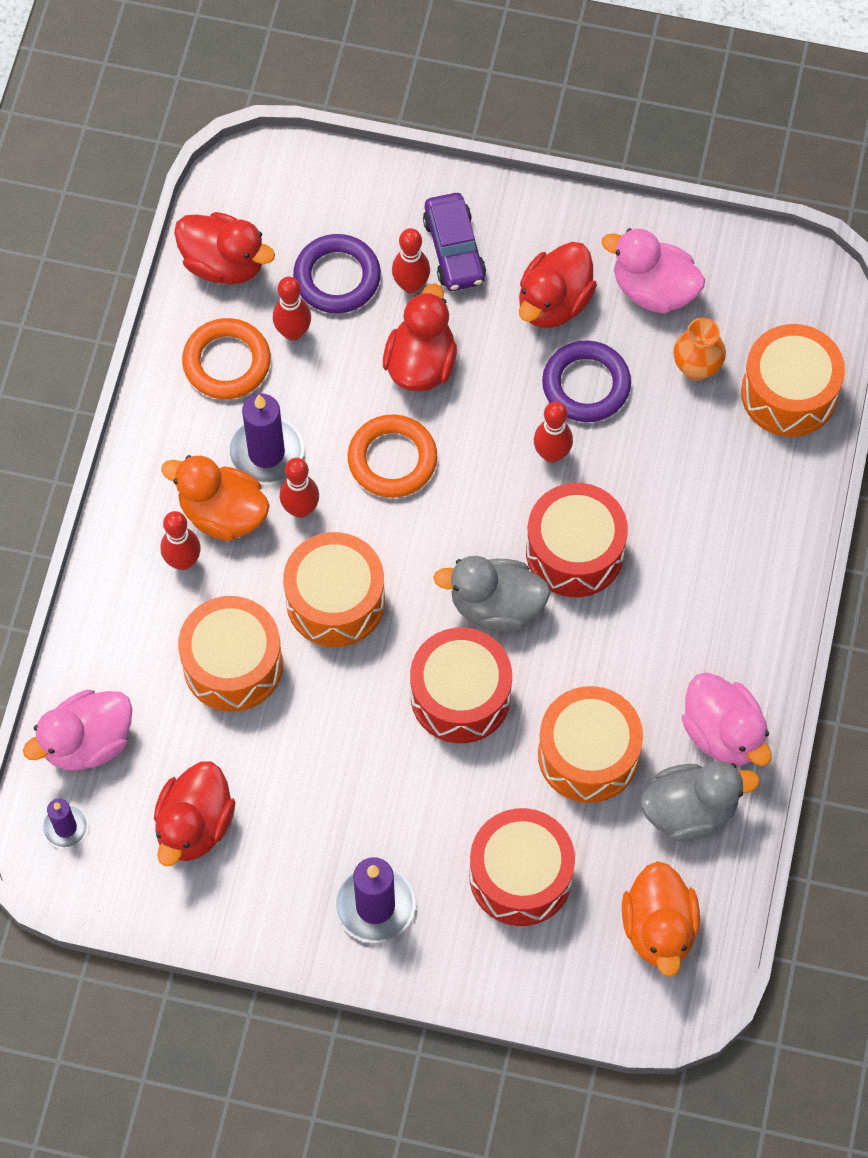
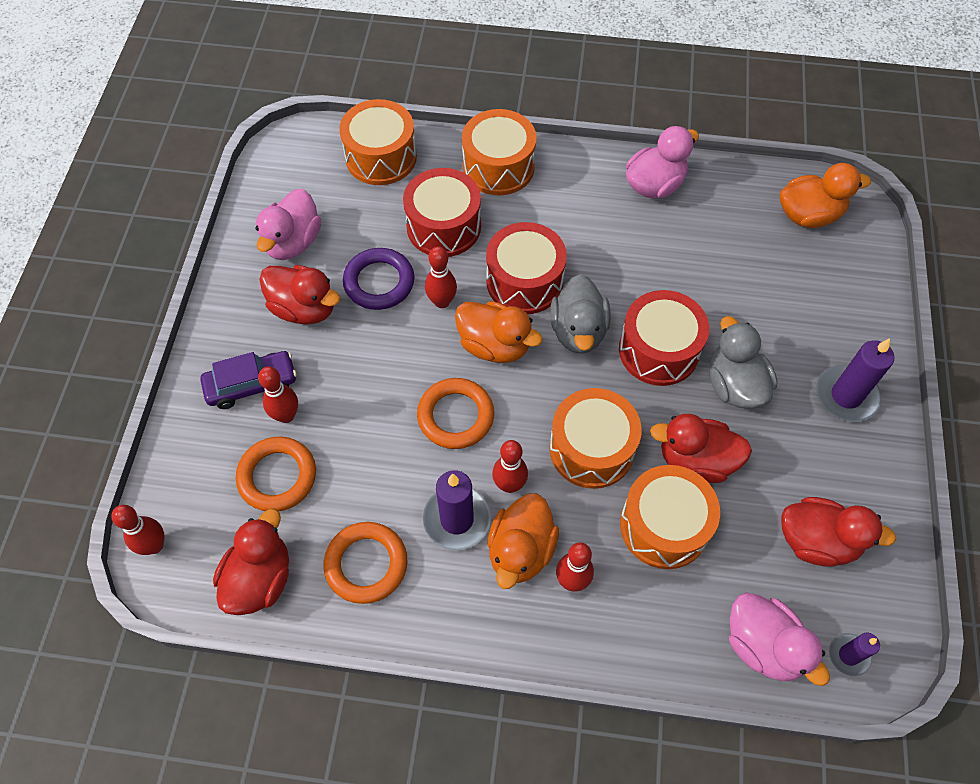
camera: 95 degrees left, 5 degrees down
(293, 332) = (334, 508): red bowling pin -> red bowling pin (154, 545)
(337, 277) = (277, 476): purple ring -> orange ring
(421, 363) = (363, 401): red duck -> red duck (696, 460)
(483, 509) = (494, 345): none -> orange duck
(520, 876) = (794, 300): red drum -> red drum (443, 226)
(588, 754) = (688, 264): orange drum -> orange drum (498, 167)
(690, 810) = (717, 201): grey duck -> grey duck (734, 385)
(696, 367) = (361, 212): orange vase -> none

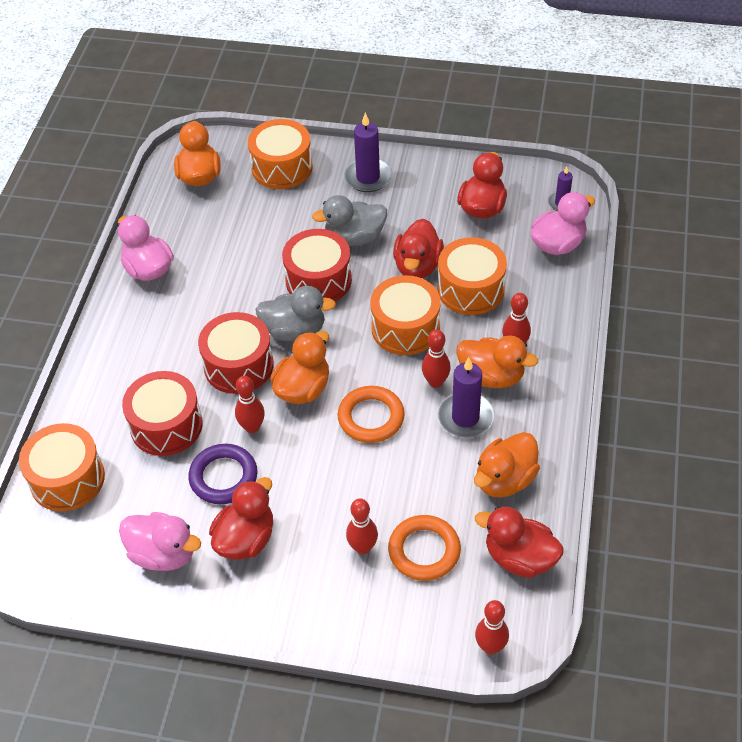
camera: 85 degrees left, 10 degrees down
(252, 385) = (328, 579): purple car -> none
(366, 564) = (505, 480): orange ring -> orange duck
(498, 167) = (102, 381): orange drum -> orange drum (282, 167)

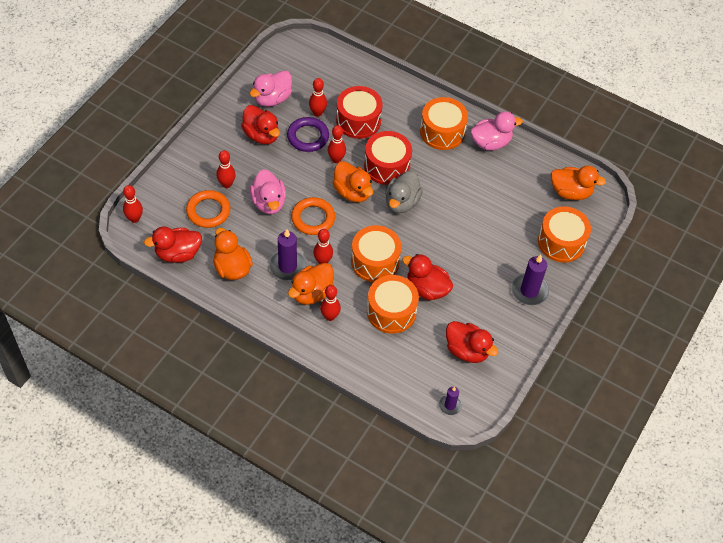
camera: 105 degrees right, 5 degrees up
(67, 479) = (343, 70): orange drum -> orange drum (442, 132)
(170, 482) = (317, 113): none -> red bowling pin
(318, 280) = (440, 228): red drum -> none
(354, 238) = (470, 261): grey duck -> none
(519, 558) = (178, 254): red duck -> red duck turned 150 degrees counterclockwise
(558, 244) = (409, 383): pink duck -> pink duck (268, 202)

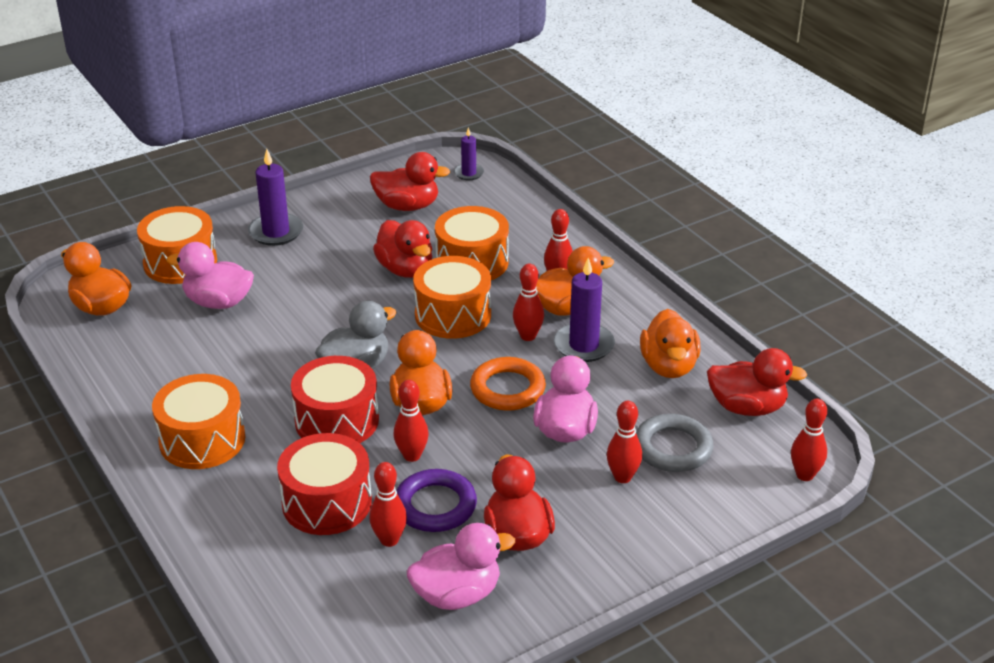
camera: 150 degrees left, 20 degrees down
(208, 211) = (672, 448): orange ring -> grey ring
(467, 350) = (407, 206): red duck -> red duck turned 120 degrees clockwise
(491, 142) = (142, 400): pink duck -> pink duck (218, 302)

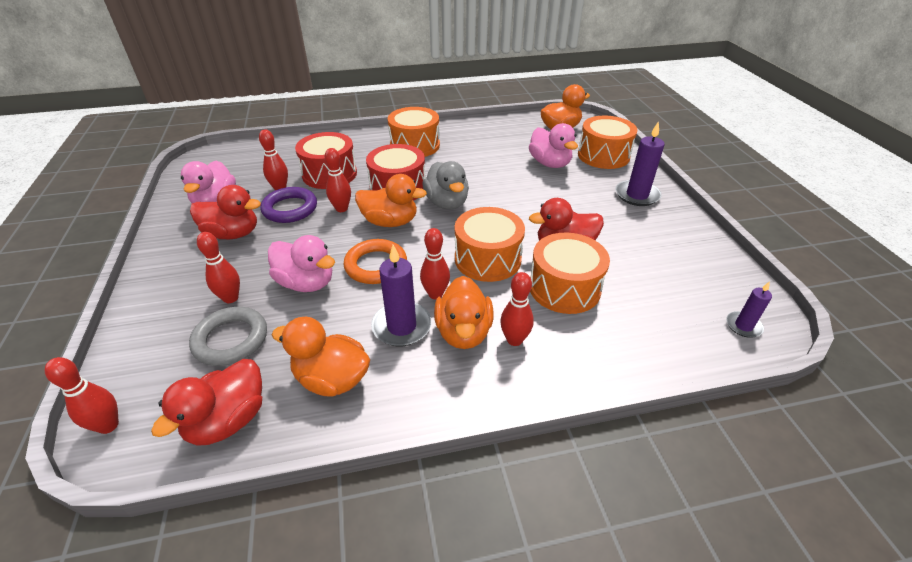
camera: 110 degrees right, 5 degrees up
(218, 302) = (550, 163): pink duck -> pink duck turned 120 degrees clockwise
(407, 206) = (673, 268): red duck -> none

